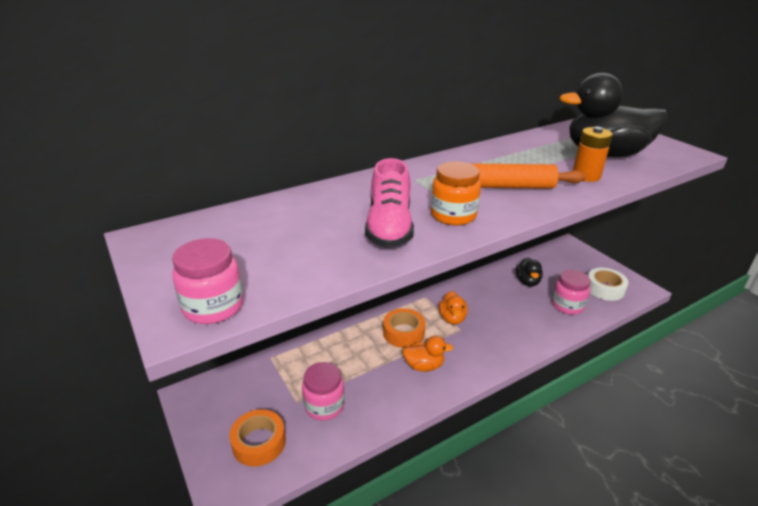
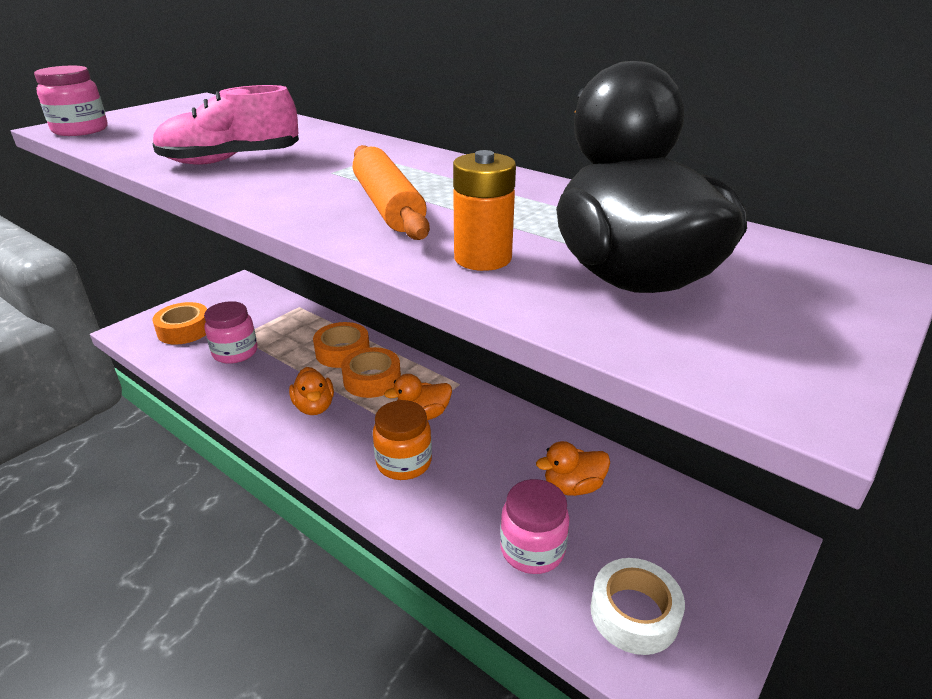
camera: 70 degrees right, 0 degrees up
(360, 342) = (342, 352): none -> orange tape
(453, 215) = (272, 183): orange jar -> orange jar (404, 462)
(527, 282) = (573, 486): black duck -> orange duck

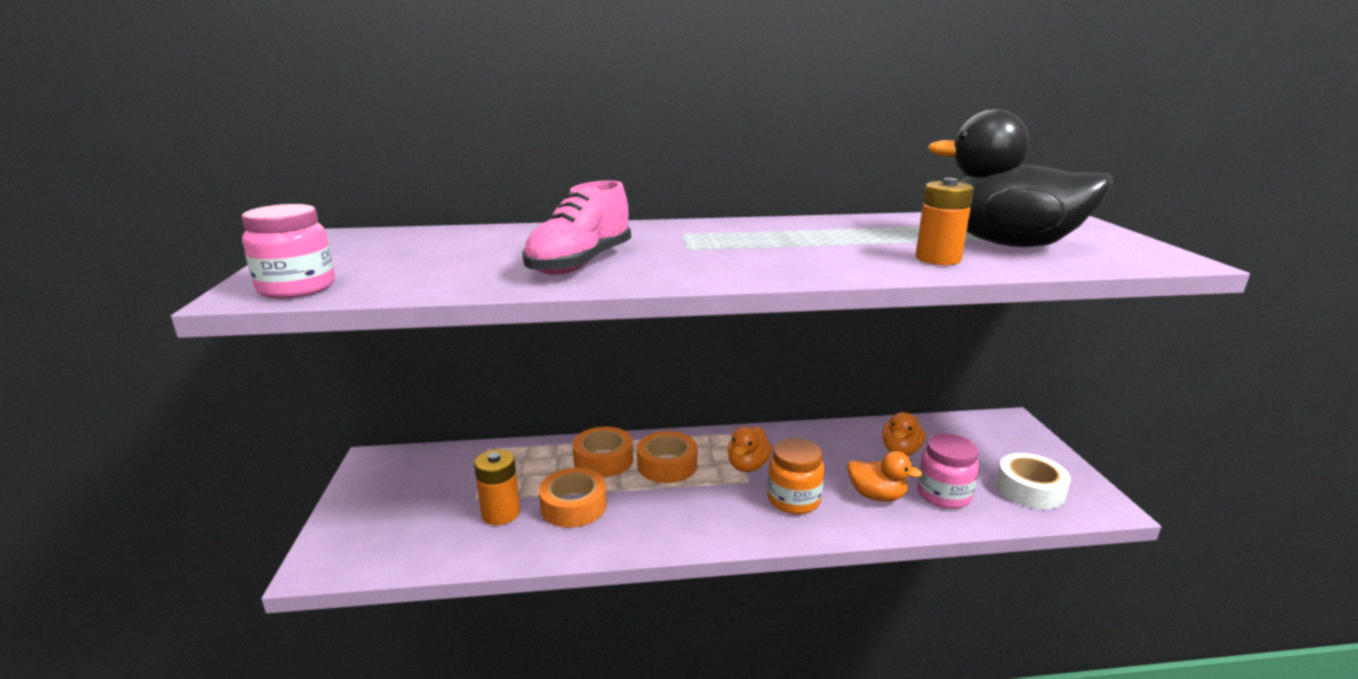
camera: 45 degrees left, 10 degrees down
(184, 330) = (398, 527): orange tape -> orange tape (573, 506)
(235, 353) = (501, 513): pink jar -> orange battery
(314, 407) = (661, 508): orange duck -> orange duck (876, 496)
(387, 206) = (800, 253): orange rolling pin -> none

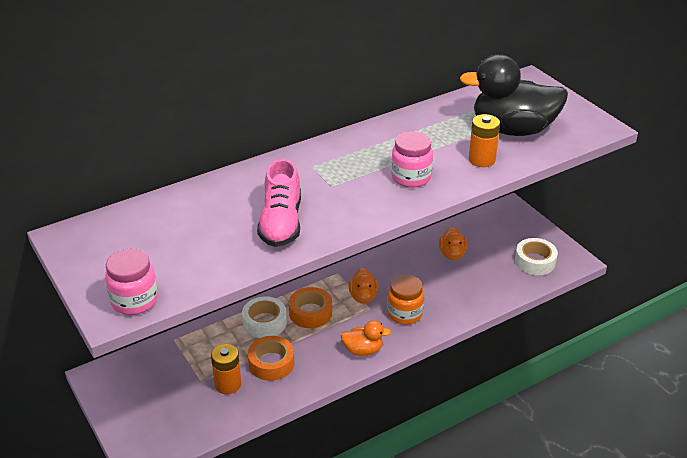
camera: 25 degrees left, 15 degrees up
(603, 460) = (264, 322): orange tape -> white tape
(876, 496) = (451, 294): orange duck -> orange duck (363, 350)
(943, 494) = (489, 281): pink jar -> pink jar (411, 177)

